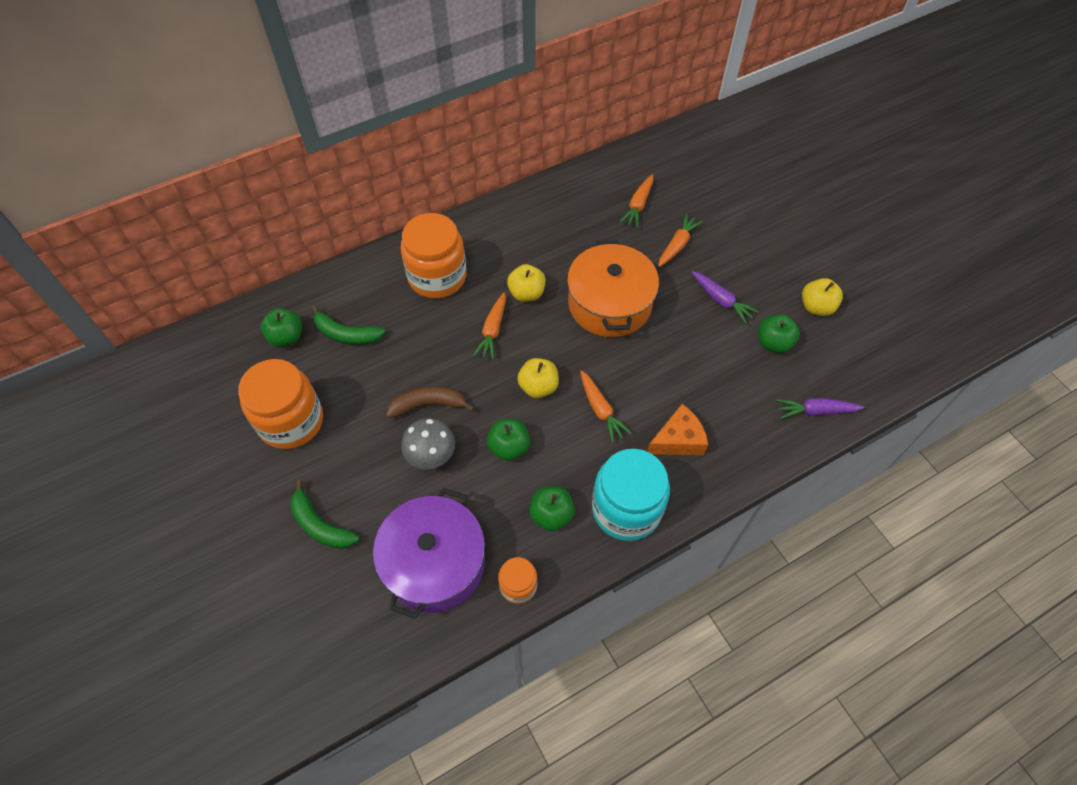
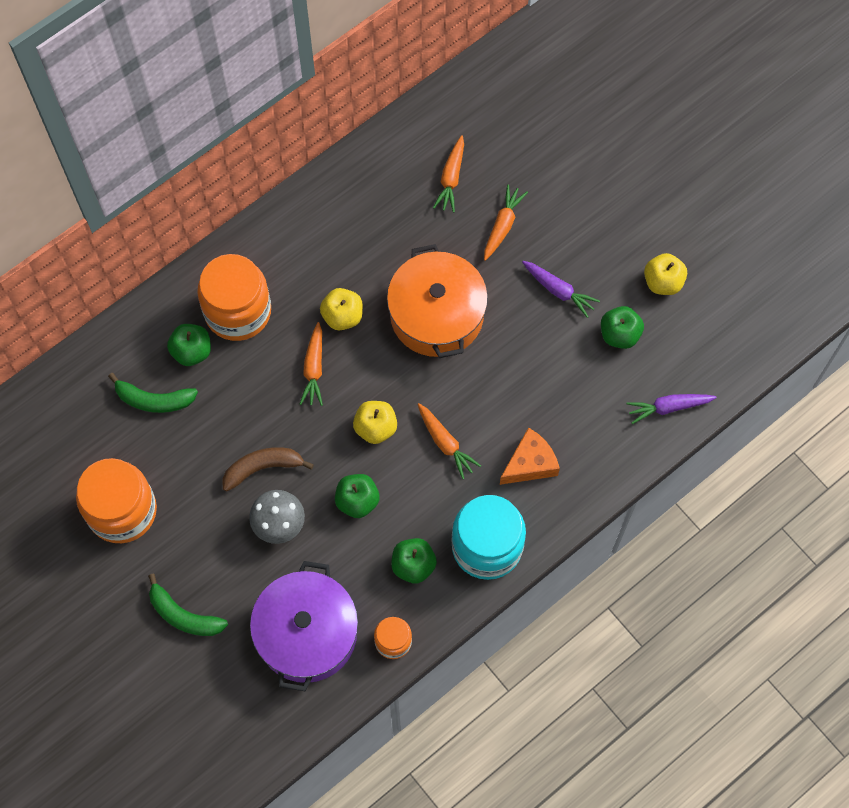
camera: 10 degrees left, 10 degrees up
(286, 337) = (88, 414): green apple -> green apple (192, 351)

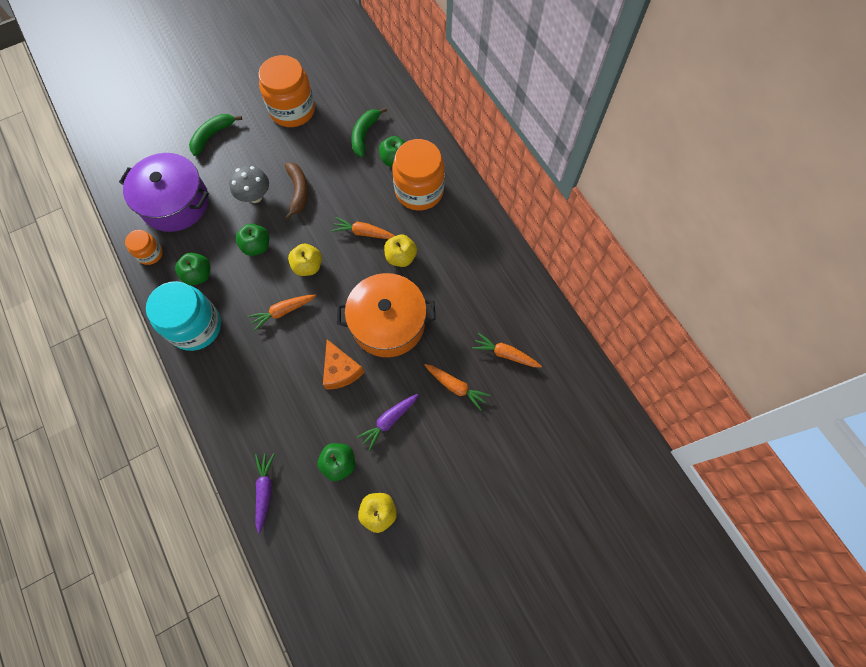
camera: 100 degrees right, 0 degrees up
(530, 463) = (249, 369): orange cheese -> orange cheese (340, 370)

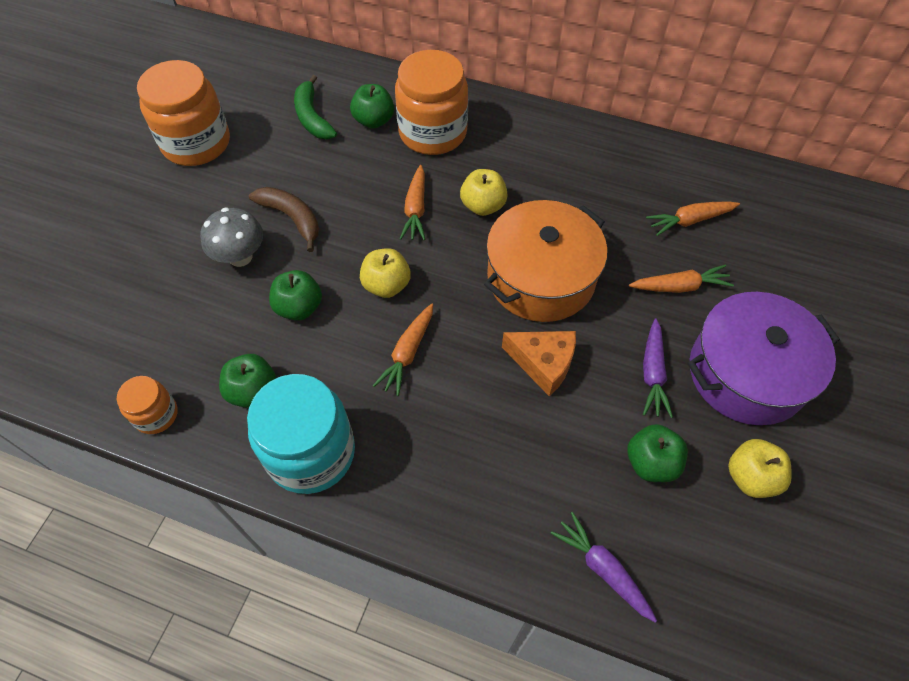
camera: 40 degrees left, 10 degrees down
(175, 203) = (133, 333): purple pot -> purple pot (746, 373)
(212, 136) = (113, 229): green banana -> none
(364, 233) = (415, 209): orange carrot -> orange carrot turned 60 degrees counterclockwise

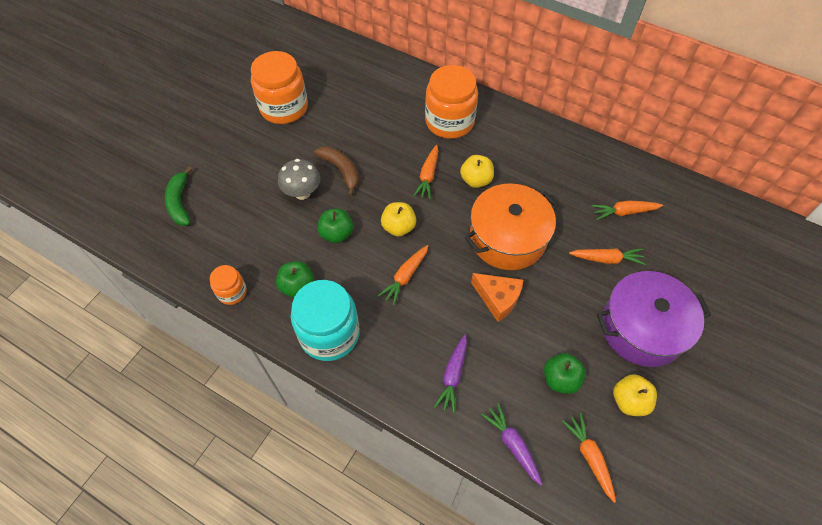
camera: 10 degrees right, 0 degrees up
(312, 117) = (366, 99): green banana -> green banana (180, 202)
(374, 120) = (409, 107): green apple -> none
(652, 373) = (574, 317): purple carrot -> purple carrot (453, 376)
(713, 567) = (589, 457): none -> orange carrot

